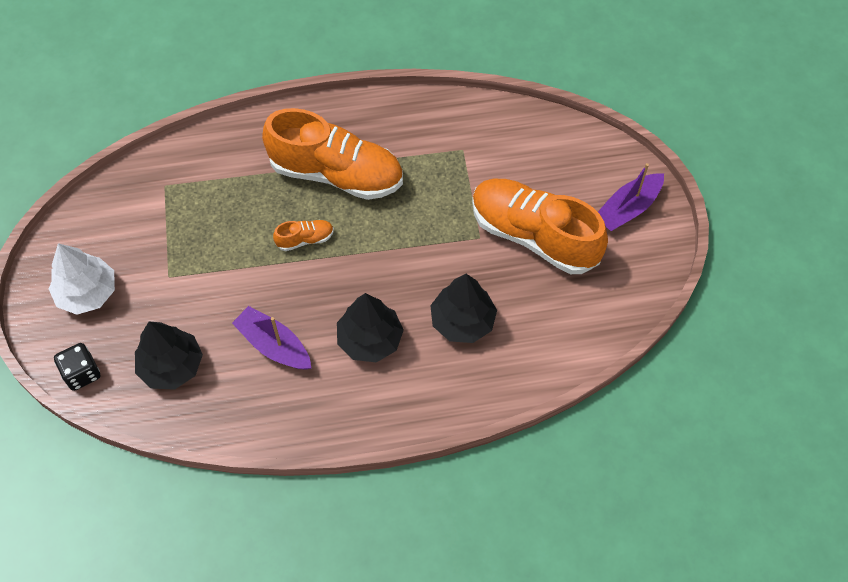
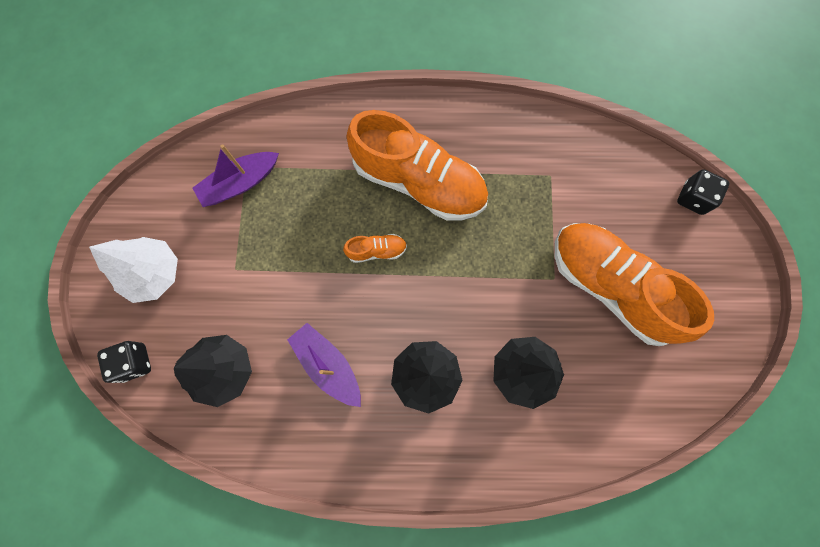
camera: 10 degrees right, 15 degrees up
(600, 149) = (693, 198): none -> black dice
(628, 209) = (713, 272): purple boat -> purple boat (240, 183)

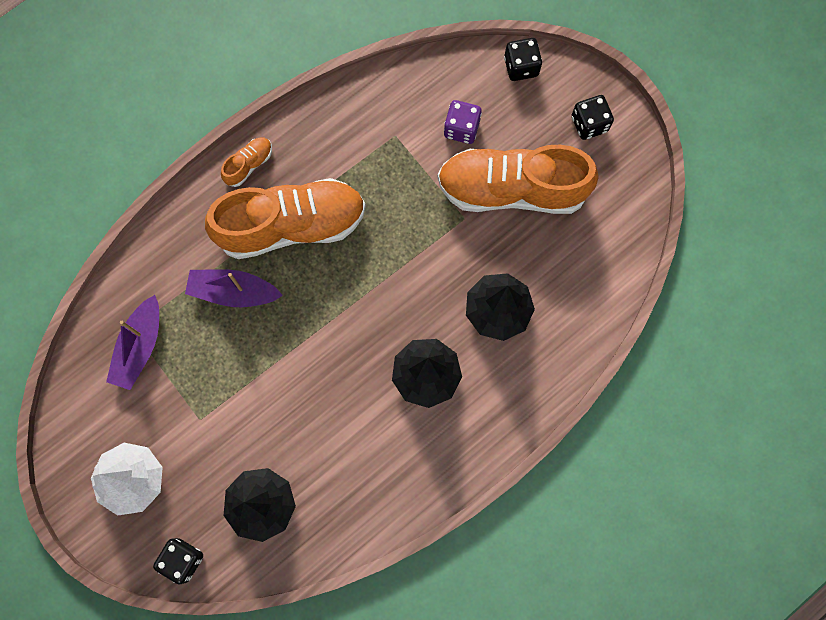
camera: 40 degrees left, 0 degrees up
(328, 365) = (343, 430): purple boat -> purple boat (233, 292)
(376, 251) = (304, 309): orange shoe -> orange shoe (249, 164)
(607, 209) = (461, 128): none -> purple dice
(716, 284) = (589, 124): none -> black dice

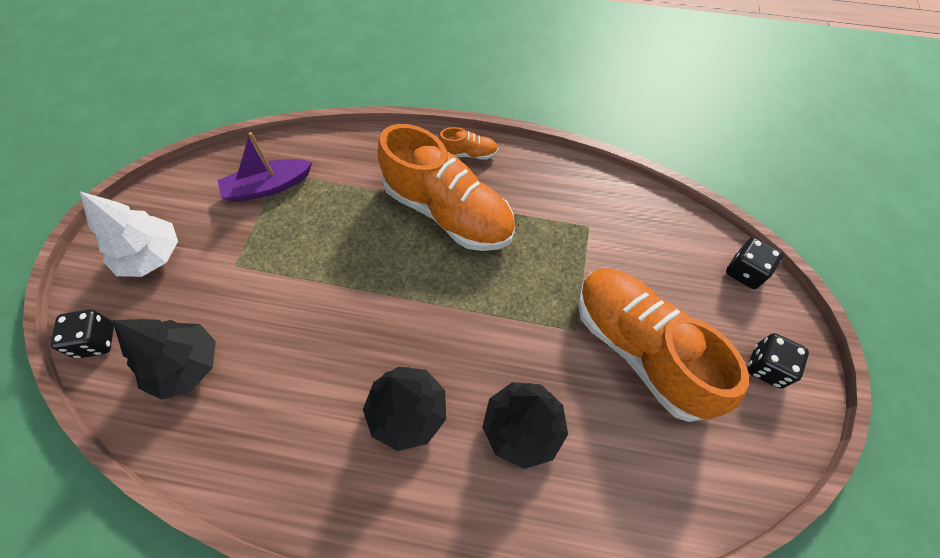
camera: 50 degrees right, 15 degrees down
(233, 292) = (361, 213): purple boat -> none
(461, 128) = (646, 268): purple dice -> none

